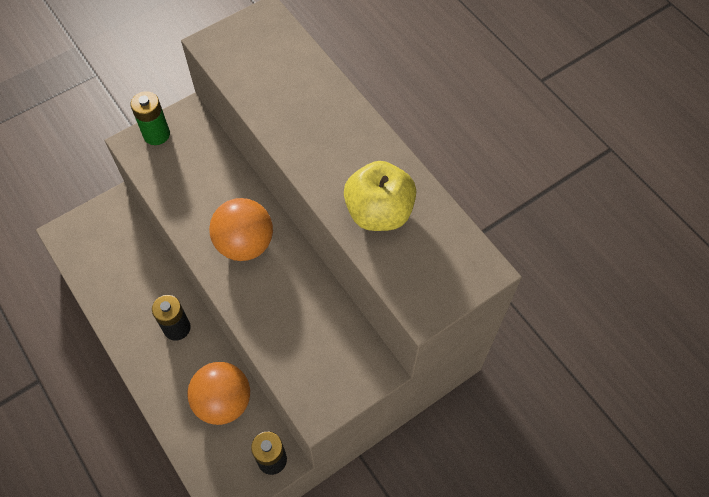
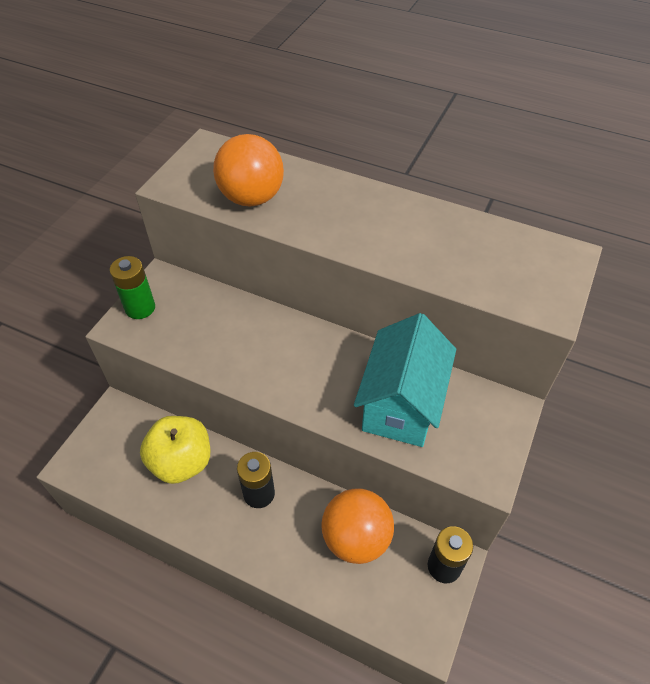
camera: 30 degrees left, 10 degrees down
(245, 244) = (302, 362): orange ball -> orange ball (251, 198)
(294, 319) = (401, 404): none -> turquoise house
(379, 212) = (442, 250): yellow apple -> yellow apple (181, 462)

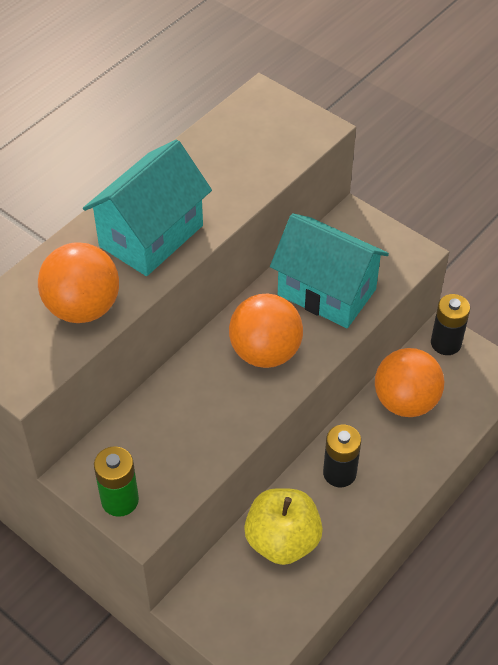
camera: 75 degrees left, 0 degrees up
(311, 370) = (265, 352): none -> orange ball
(345, 219) = (151, 236): none -> turquoise house

